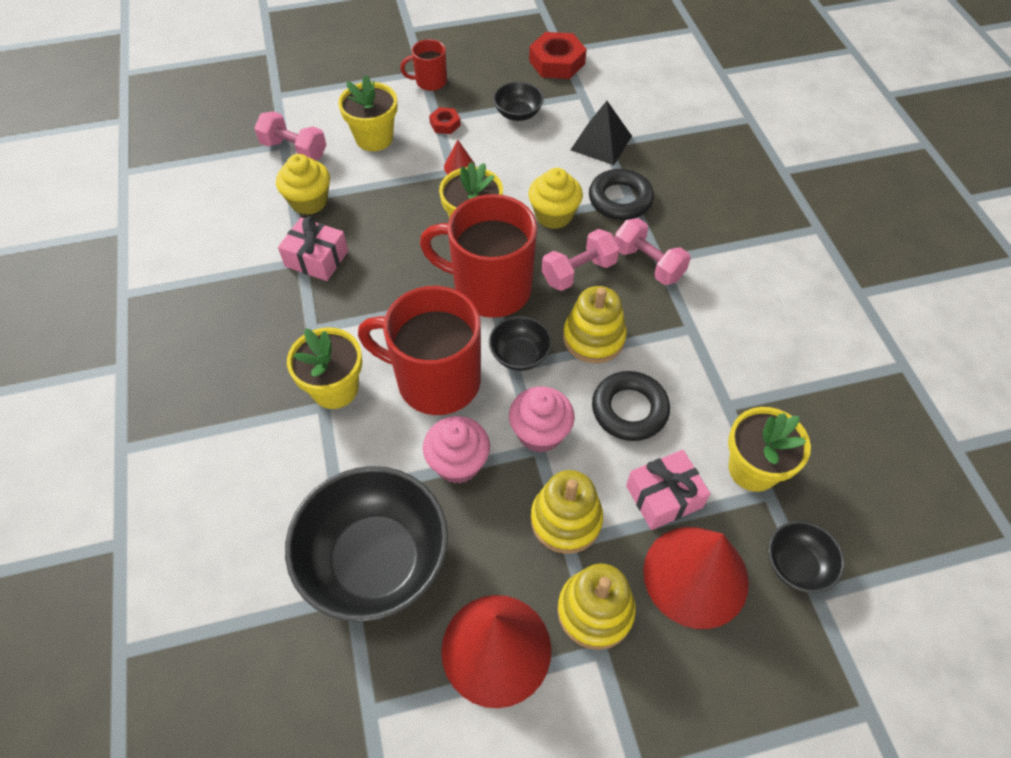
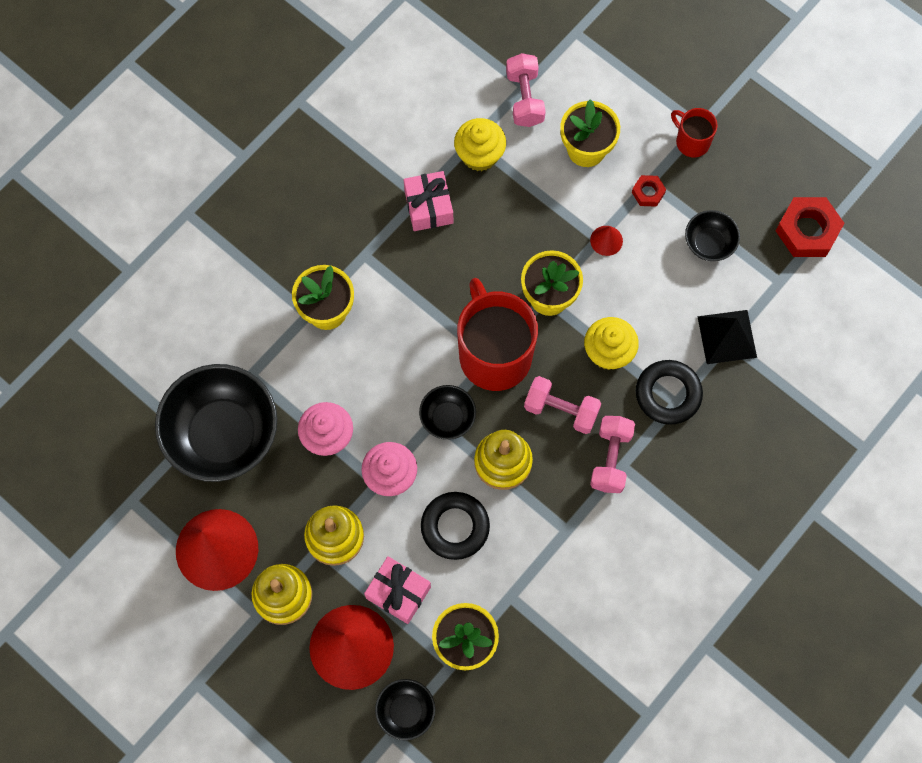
camera: 55 degrees right, 15 degrees up
(436, 380) = (383, 374): red mug -> none

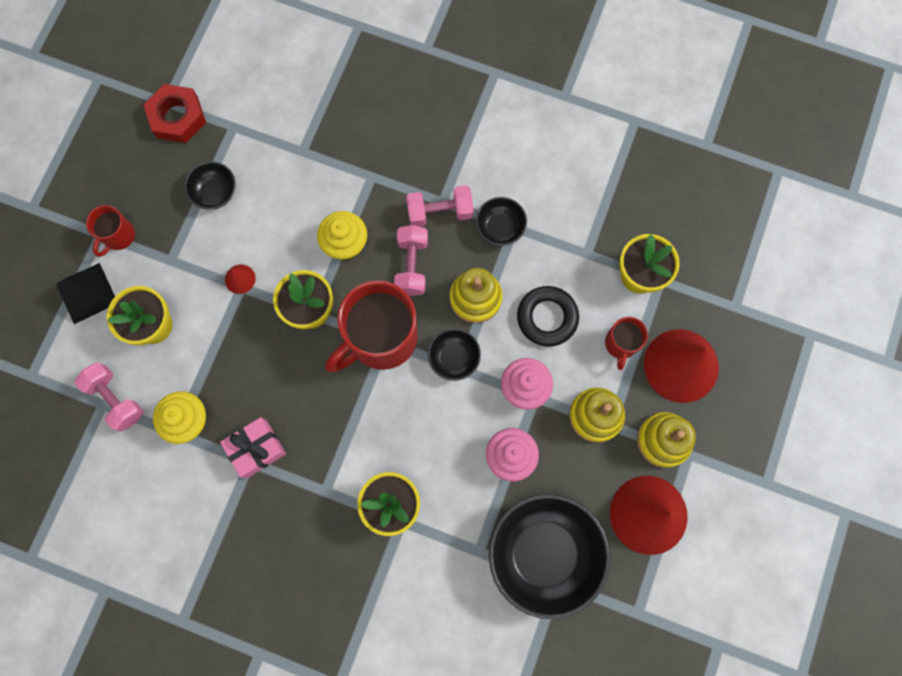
camera: 110 degrees left, 5 degrees up
(398, 592) = (620, 344): pink gift -> red mug
(406, 711) = (713, 302): black bowl -> black bowl (500, 227)
(524, 98) = (116, 399): pink dumbbell -> pink dumbbell turned 75 degrees clockwise
(648, 192) = (181, 258): red nut -> none
(668, 394) = (366, 184): black ring -> none
(727, 337) = (298, 153): black pyramid -> black pyramid (87, 293)

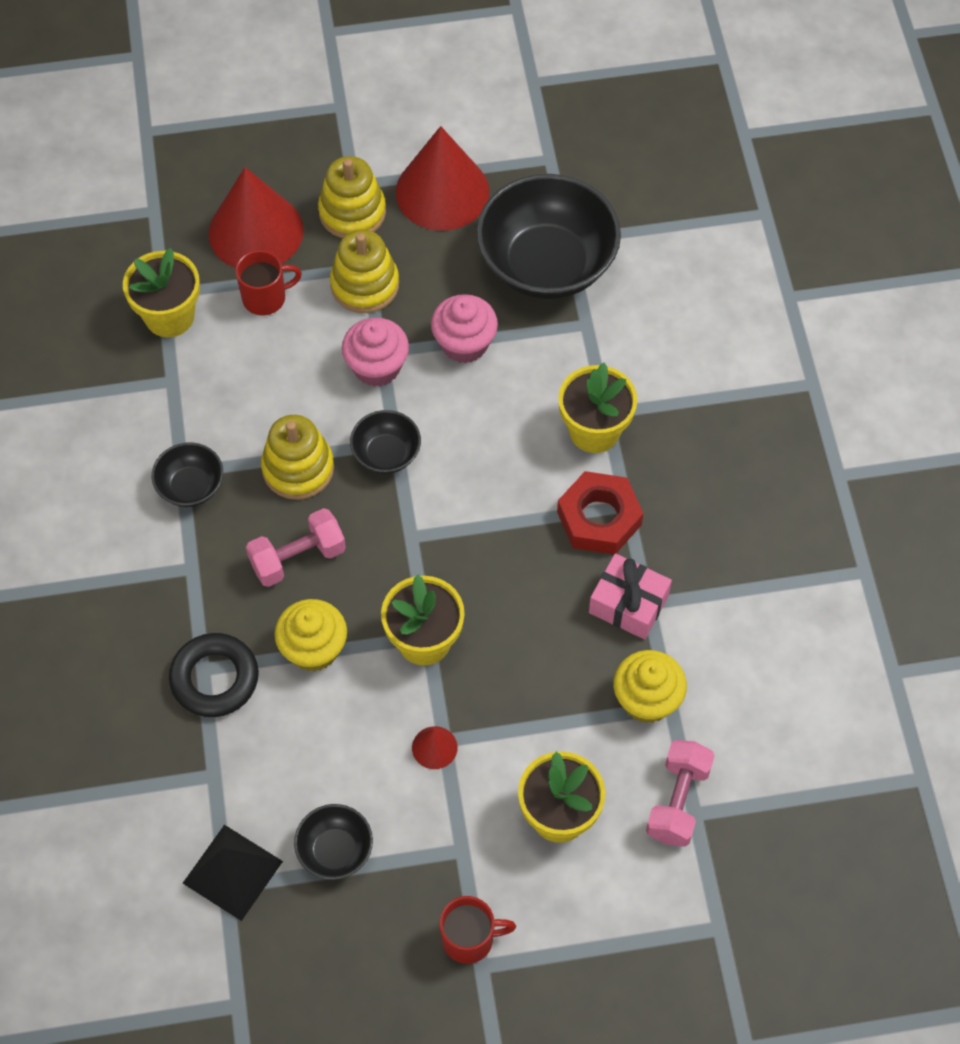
camera: 120 degrees left, 15 degrees down
(87, 293) = (570, 929): black pyramid -> black pyramid (232, 872)
(177, 117) = (252, 971): red nut -> red nut (599, 518)
(381, 338) = (411, 543): red mug -> none
(440, 212) = (208, 563): pink dumbbell -> none
(547, 317) = (278, 384): black ring -> black ring (215, 679)

